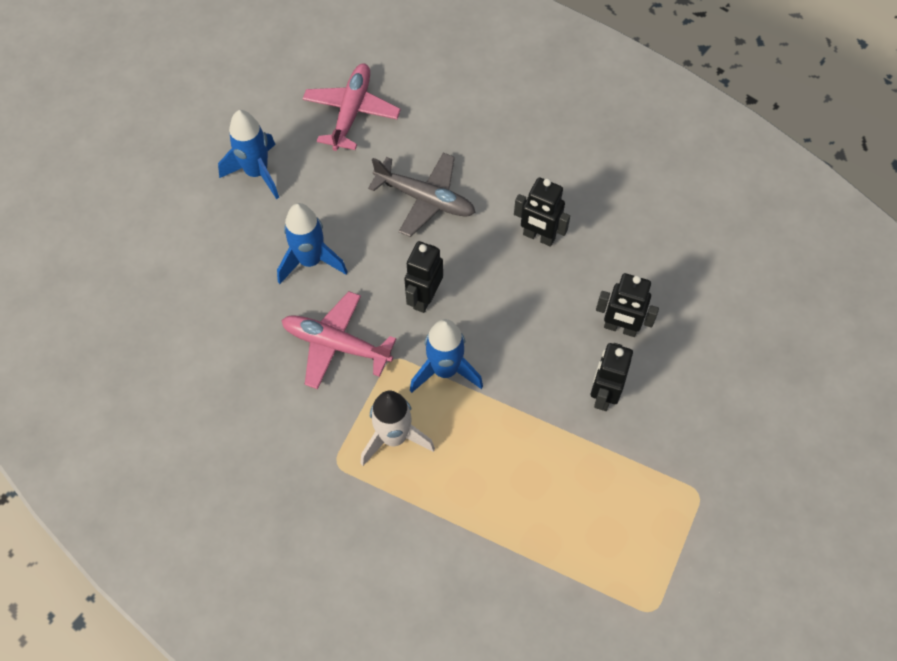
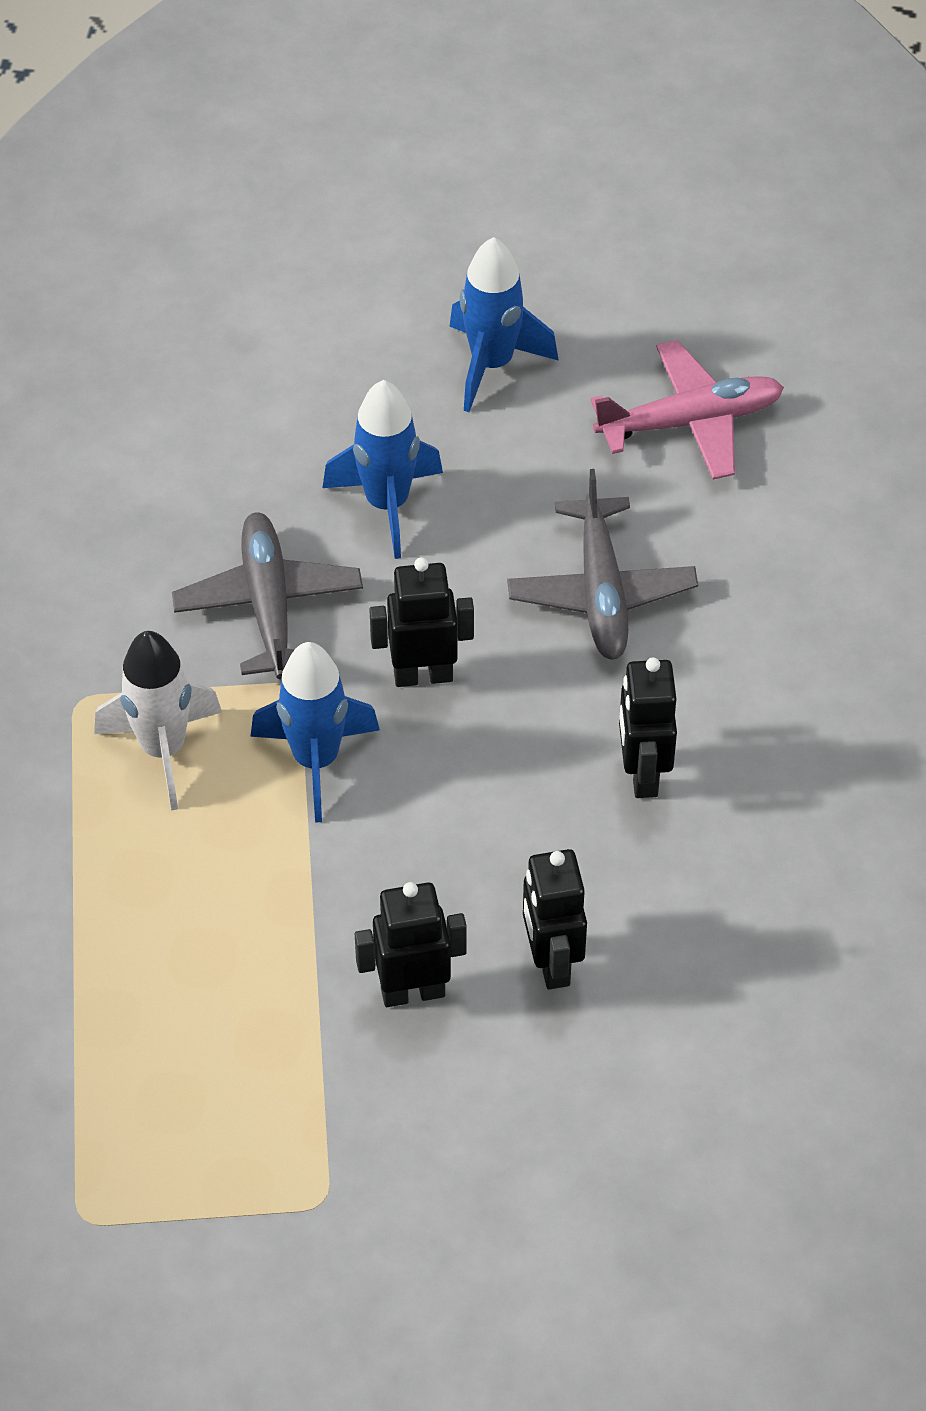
camera: 60 degrees right, 10 degrees down
(336, 345) = (268, 605): pink plane -> grey plane

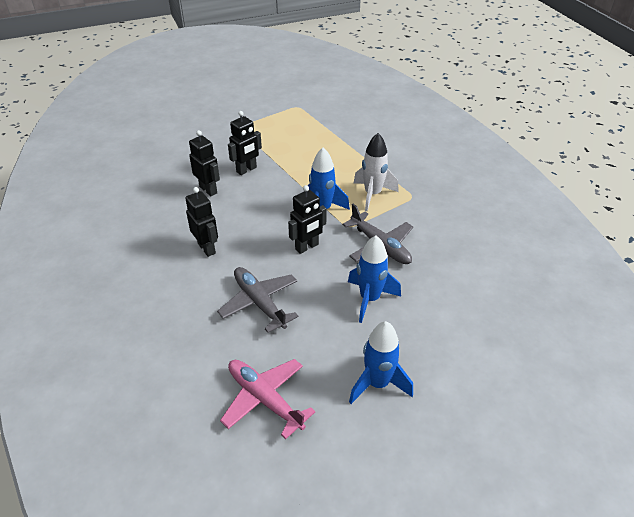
camera: 150 degrees right, 10 degrees down
(690, 421) = (264, 399): pink plane -> pink plane turned 90 degrees clockwise

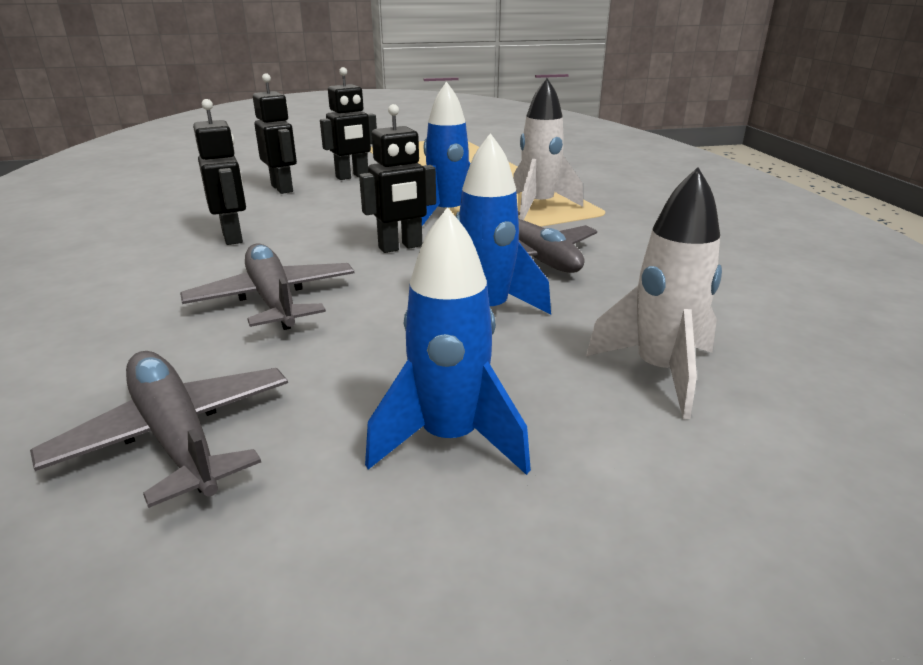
camera: 10 degrees right, 15 degrees down
(264, 399) = (175, 436): pink plane -> grey plane
(456, 331) = (659, 372): none -> white rocket

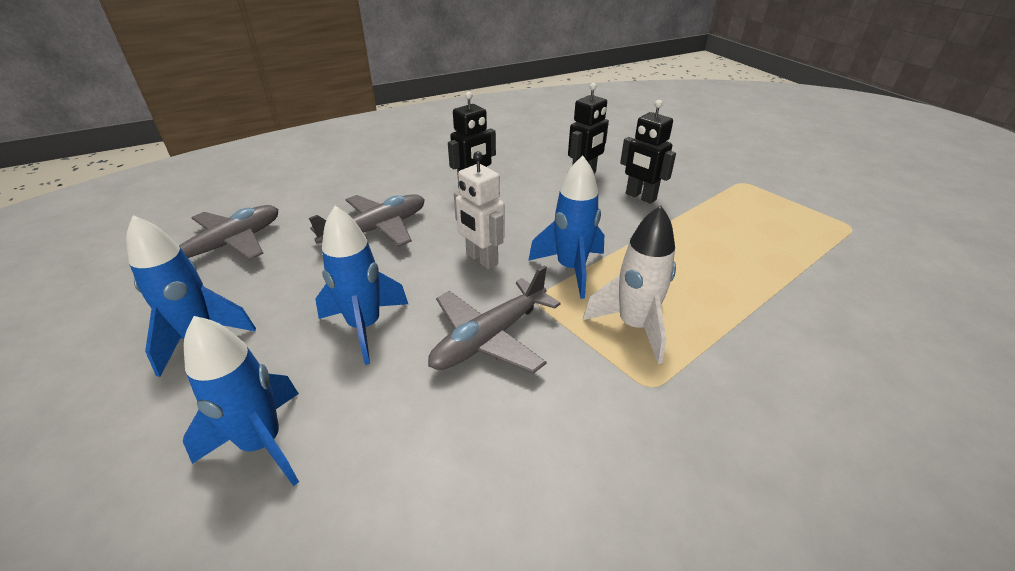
camera: 75 degrees right, 10 degrees up
(400, 247) = (481, 259): black robot -> white robot
(659, 372) = (262, 443): white rocket -> blue rocket

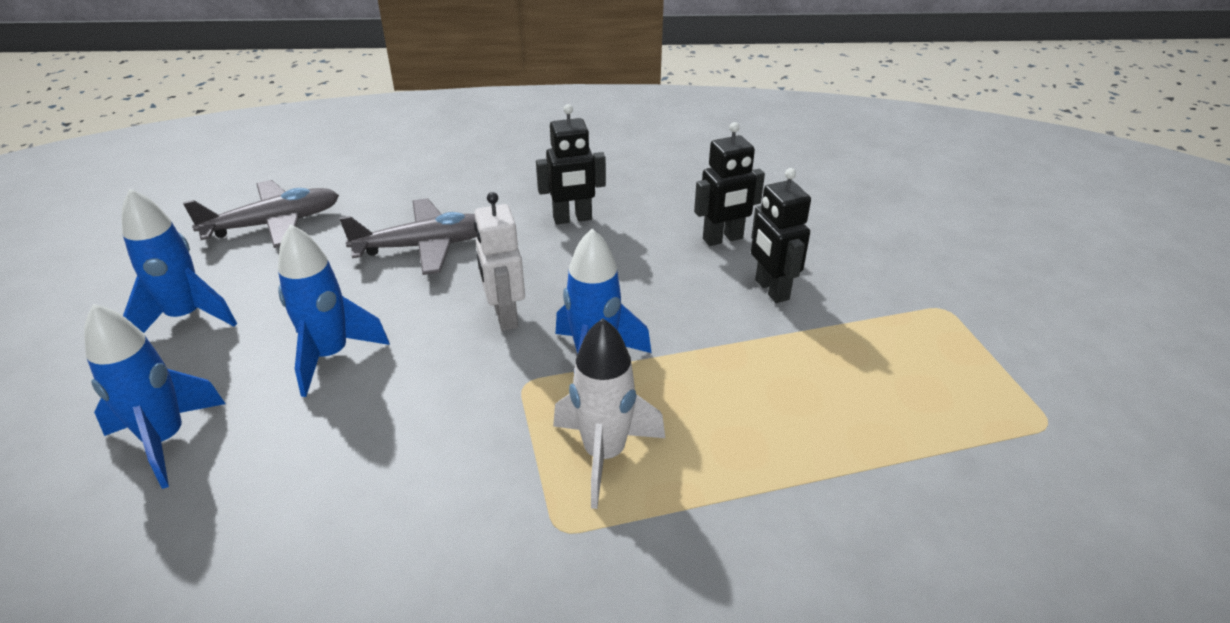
camera: 25 degrees right, 0 degrees up
(490, 338) = (438, 411): grey plane -> none

